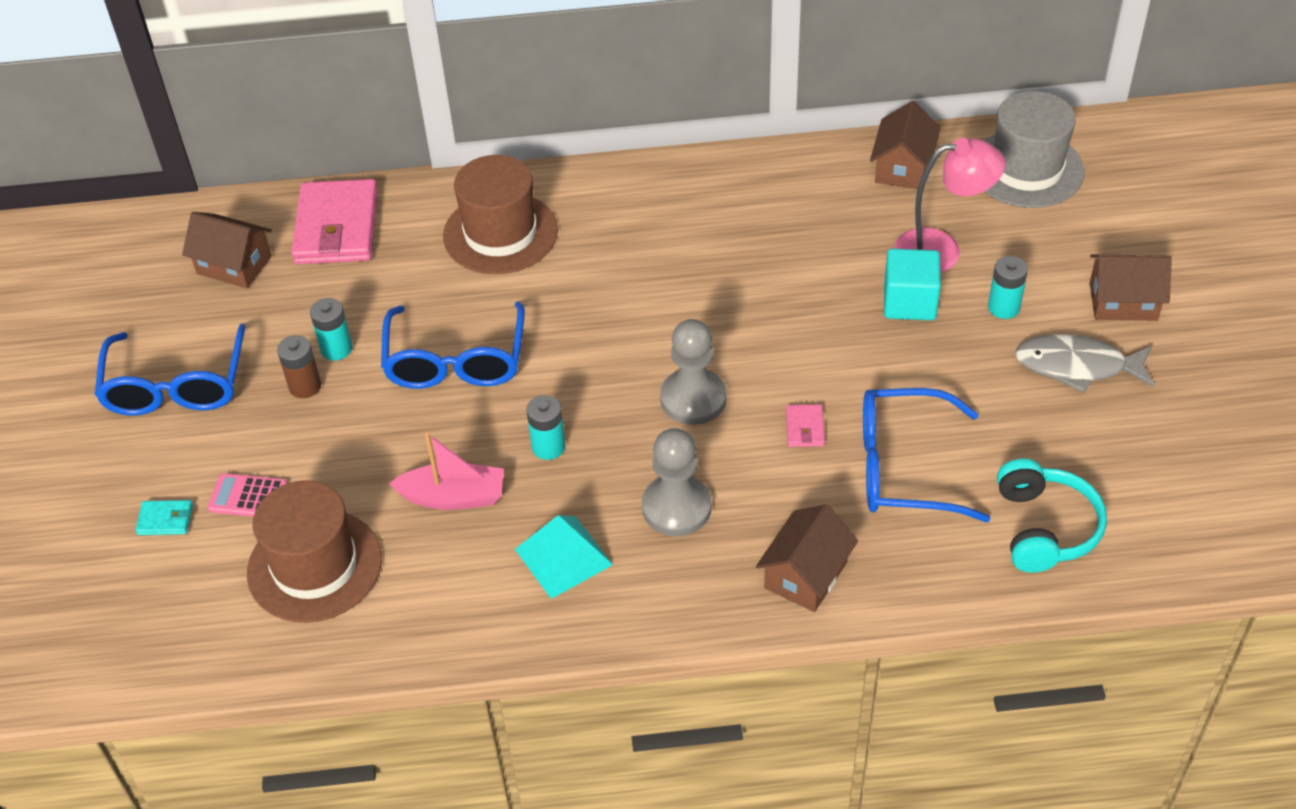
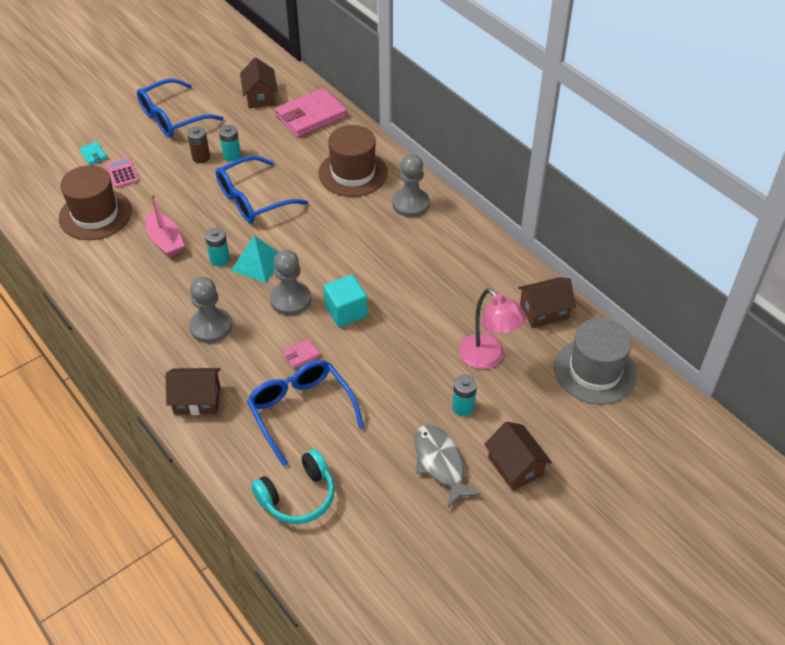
camera: 55 degrees right, 0 degrees up
(563, 556) = (152, 298): turquoise pyramid -> turquoise pyramid (258, 263)
(614, 202) = (410, 204): none -> grey pawn
(909, 302) = (433, 361): turquoise cube -> turquoise cube (346, 311)

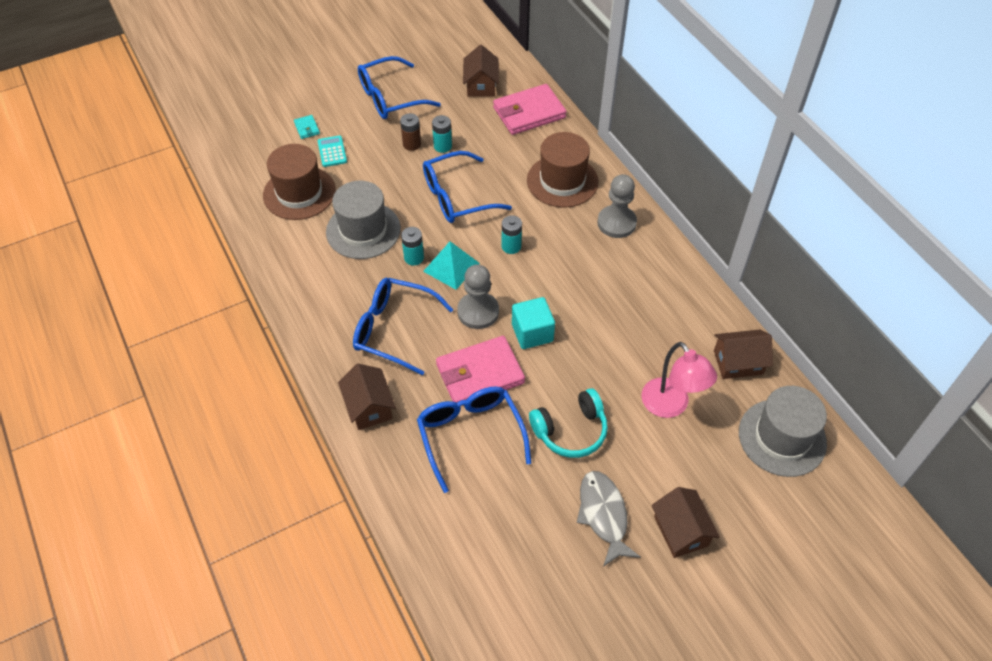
camera: 10 degrees right, 5 degrees up
(122, 173) = (332, 151): pink calculator -> turquoise calculator
(165, 241) = (363, 230): pink boat -> grey hat
(197, 400) = (369, 407): brown house -> brown house turned 60 degrees clockwise
(211, 326) = (394, 330): grey pawn -> blue glasses
(298, 496) = (453, 527): turquoise headphones -> turquoise headphones (571, 431)
(301, 355) = (480, 374): pink wallet -> pink wallet, size x2.36
(463, 407) = (636, 456): turquoise battery -> turquoise battery (511, 246)

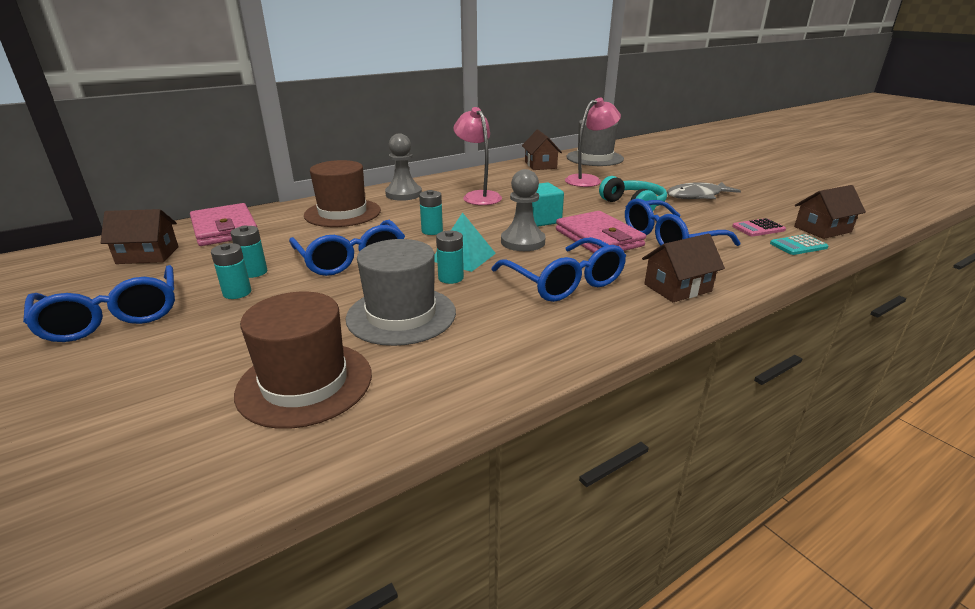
camera: 95 degrees left, 25 degrees down
(307, 128) = (126, 396): turquoise wallet -> none
(332, 151) = (213, 359): turquoise calculator -> turquoise calculator (798, 245)
(394, 330) = (564, 282): blue glasses -> blue glasses turned 45 degrees counterclockwise
(412, 144) = (237, 293): brown battery -> turquoise battery
(489, 536) = (758, 228): none -> pink calculator
(609, 286) = (478, 196): none -> pink lamp
(681, 531) = (686, 178): brown house -> brown house (822, 229)

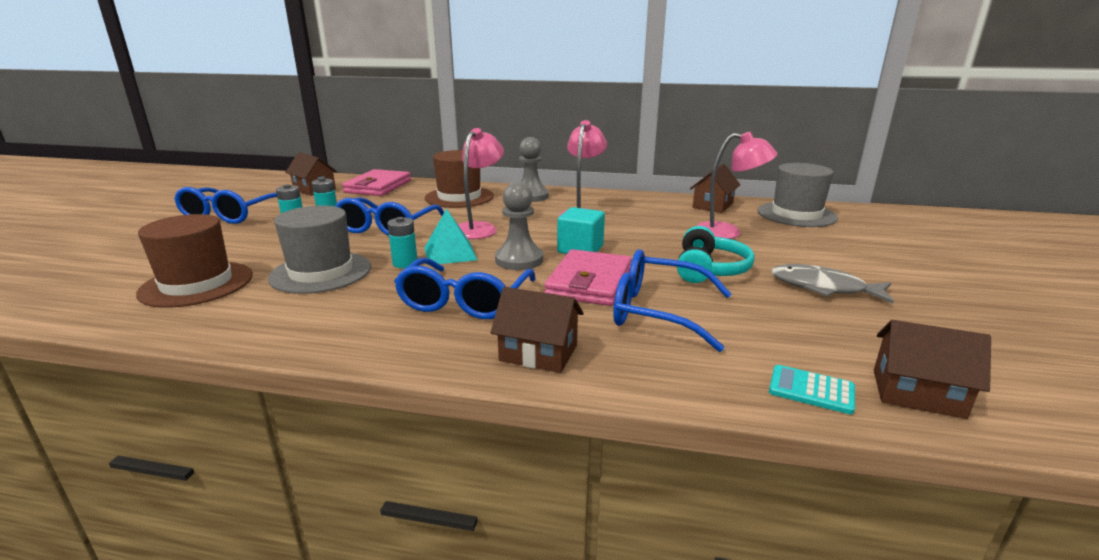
camera: 45 degrees right, 5 degrees down
(432, 231) = (479, 228): turquoise battery -> pink lamp
(758, 228) = (808, 349): pink calculator -> none

